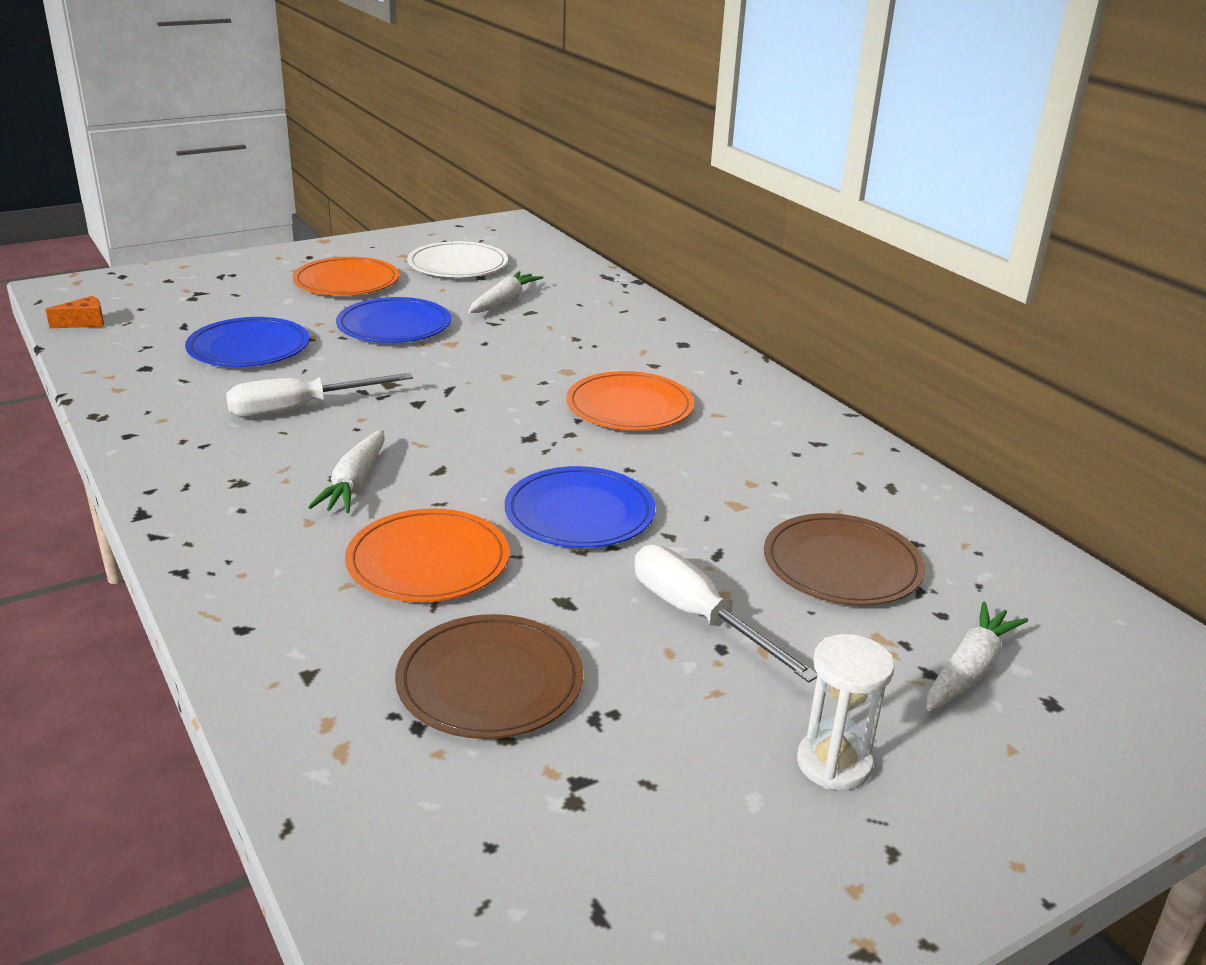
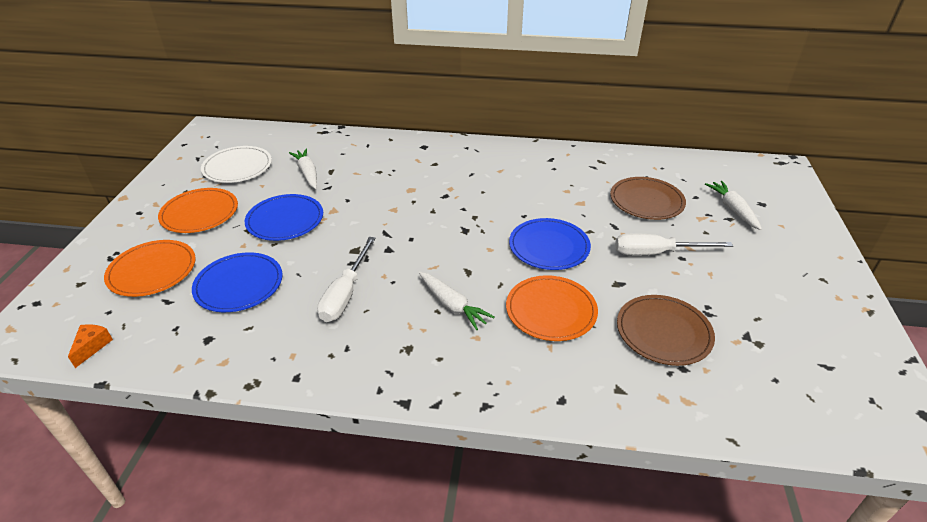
camera: 50 degrees left, 10 degrees up
(629, 406) = (467, 189): orange plate -> orange plate (152, 270)
(834, 763) = (769, 267): white hourglass -> none

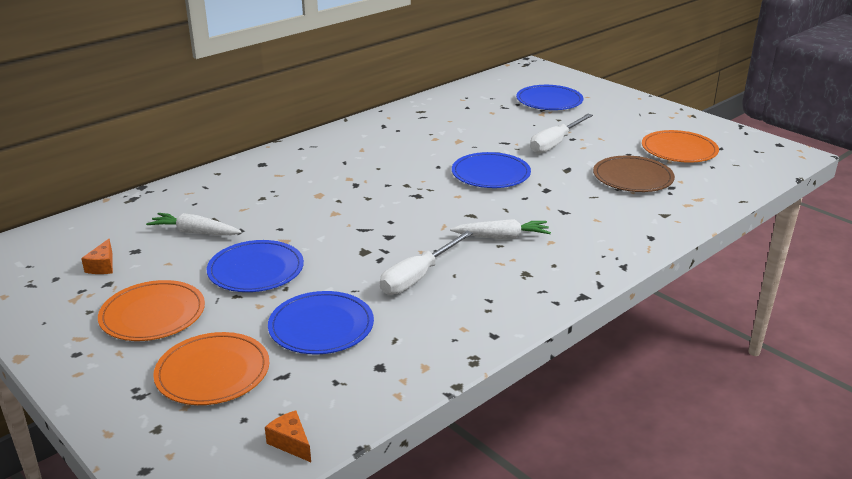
camera: 50 degrees left, 10 degrees down
(237, 167) = (102, 266): white plate -> orange cheese
(345, 293) = (418, 276): white screwdriver -> white screwdriver turned 75 degrees clockwise
(551, 310) = (561, 203): orange plate -> orange plate (679, 150)
(646, 201) = (495, 120): brown plate -> none
(733, 209) = (549, 101): white carrot -> blue plate

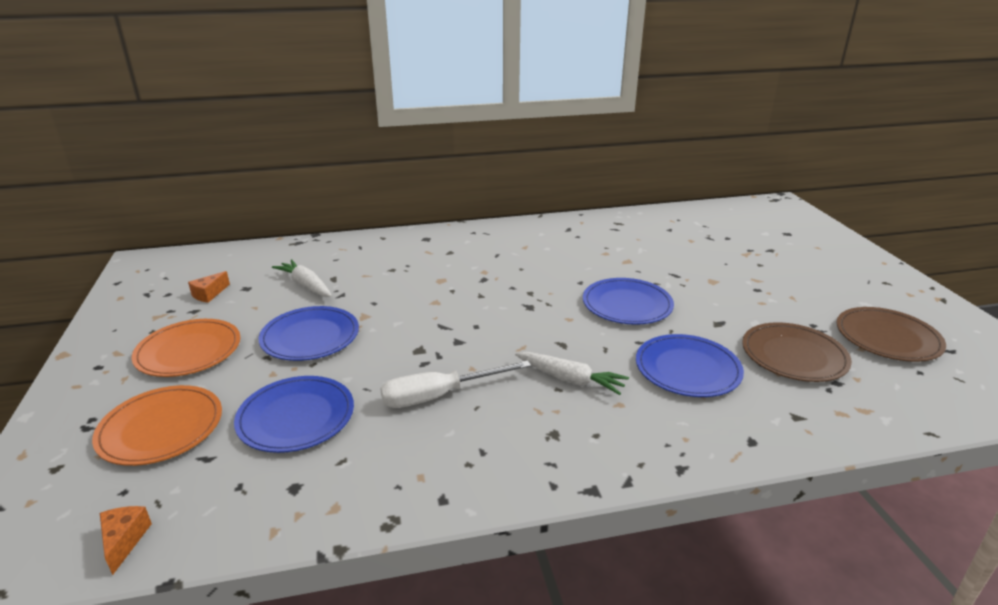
camera: 30 degrees right, 0 degrees up
(549, 101) = (767, 242): blue plate -> blue plate (687, 369)
(555, 143) = (732, 290): white screwdriver -> none
(679, 150) = (887, 337): orange plate -> brown plate

